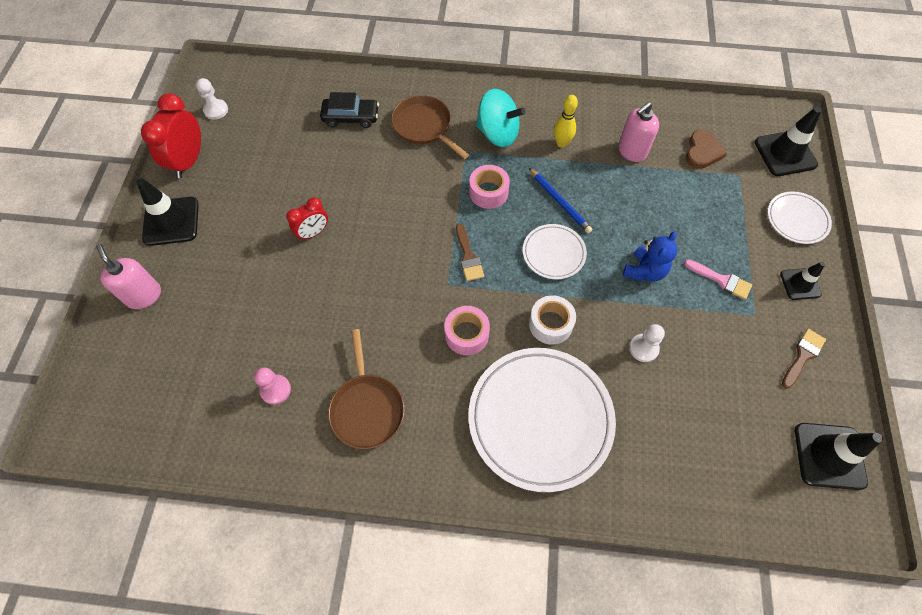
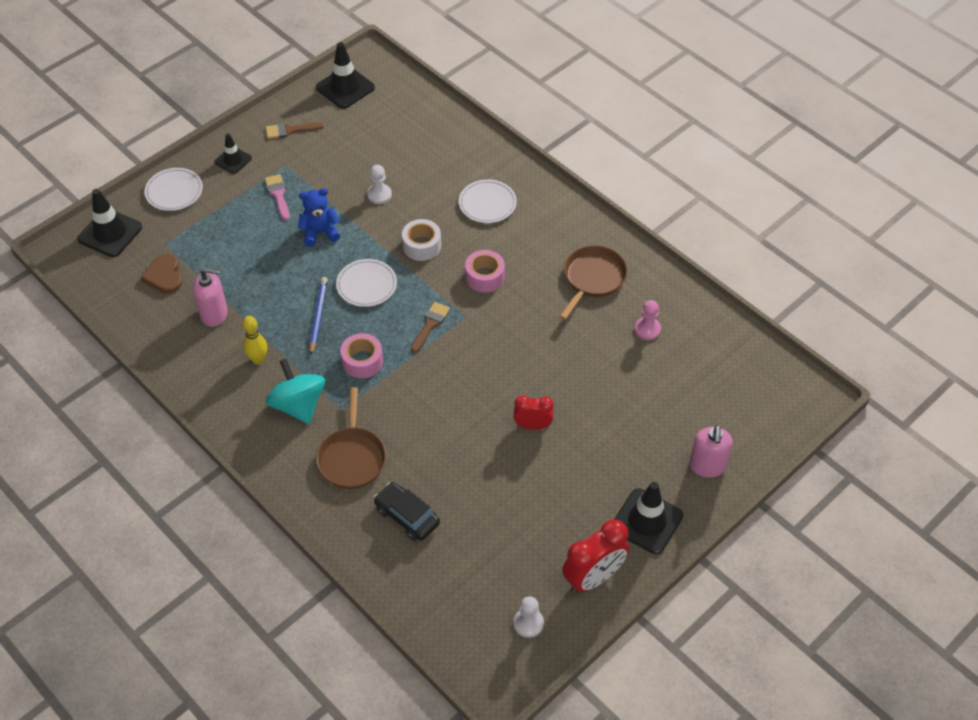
camera: 140 degrees left, 10 degrees down
(540, 419) = (487, 203): white plate -> white plate, size x0.50
(702, 151) = (164, 276): brown heart -> brown heart turned 75 degrees counterclockwise

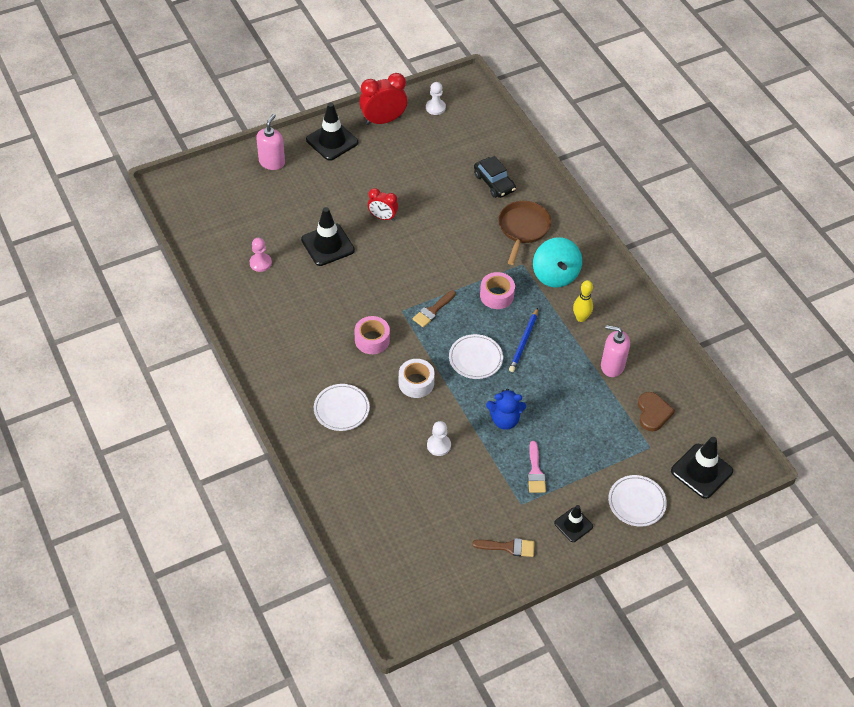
camera: 165 degrees left, 0 degrees up
(345, 88) = (437, 589): black traffic cone -> black traffic cone (327, 245)
(593, 279) = (282, 315): brown pan -> none

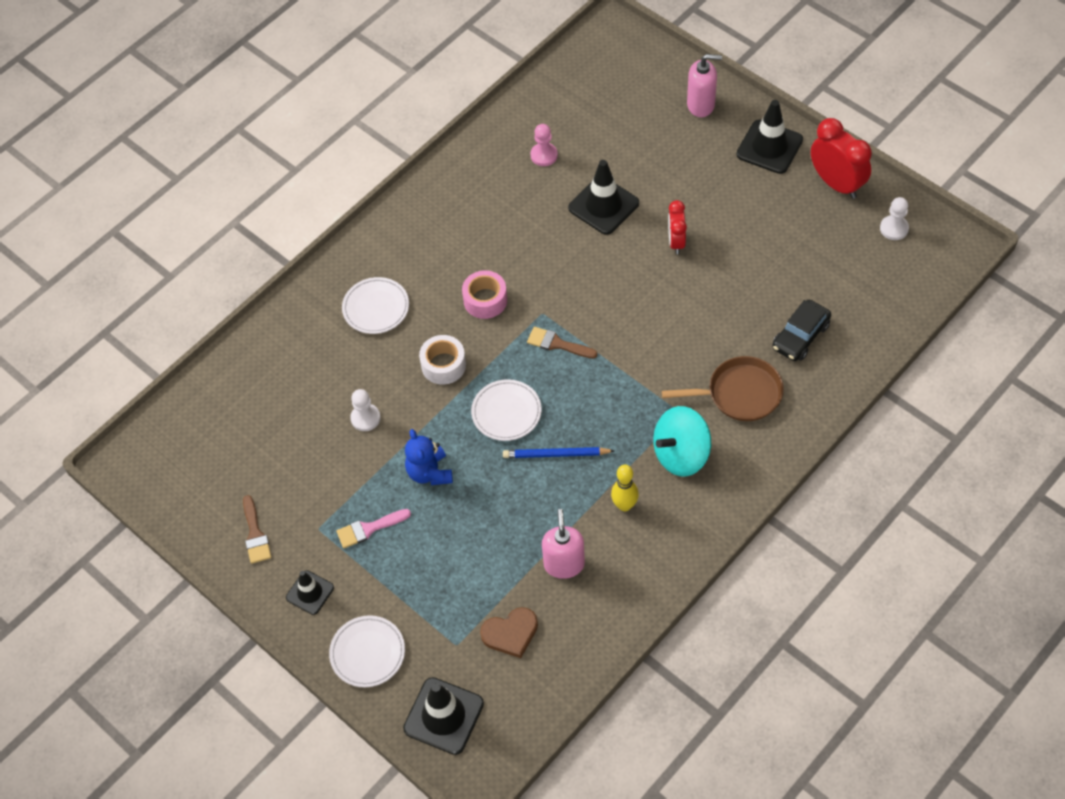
camera: 75 degrees right, 5 degrees up
(496, 295) = (614, 401): pink tape -> none

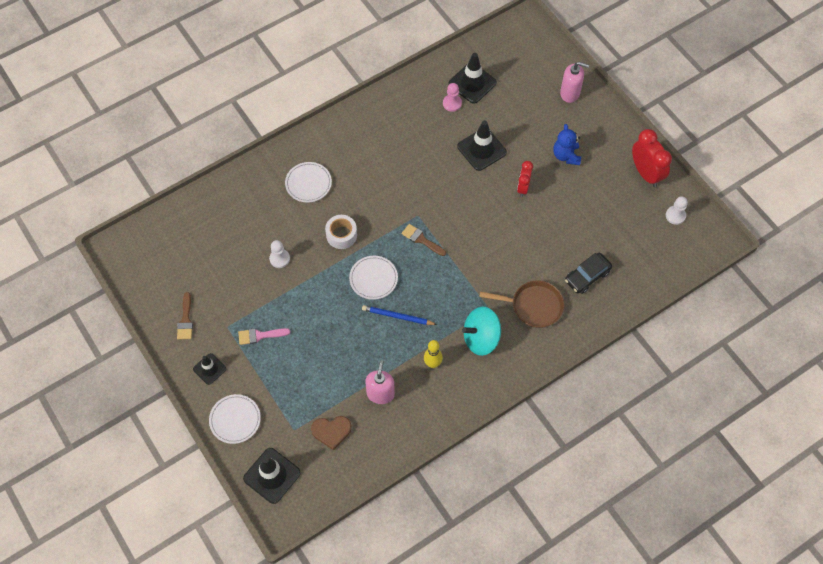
camera: 10 degrees right, 5 degrees up
(429, 472) = (310, 307): blue teddy bear -> blue teddy bear (566, 155)
(485, 300) = (382, 196): pink tape -> none
(769, 147) = (607, 135): black traffic cone -> black traffic cone (472, 83)

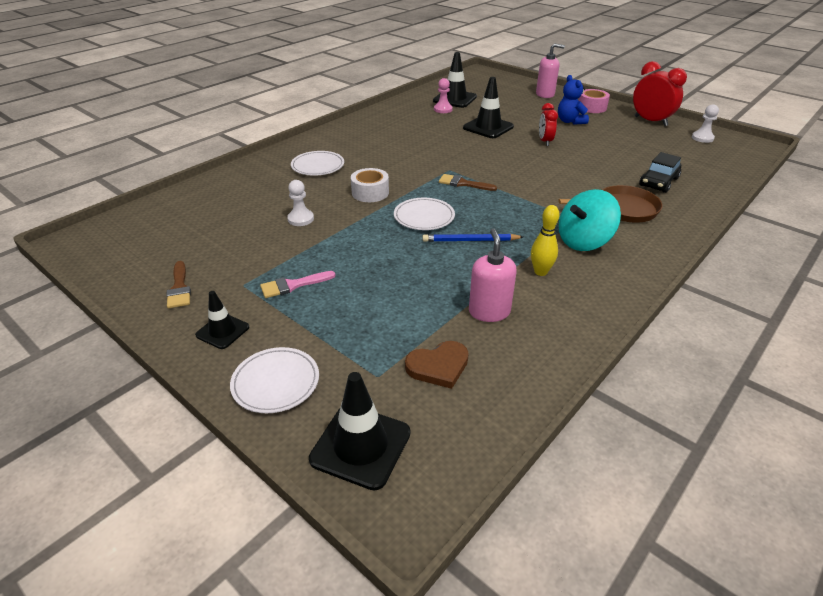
camera: 15 degrees left, 25 degrees down
(603, 132) = (592, 107): none -> pink tape

